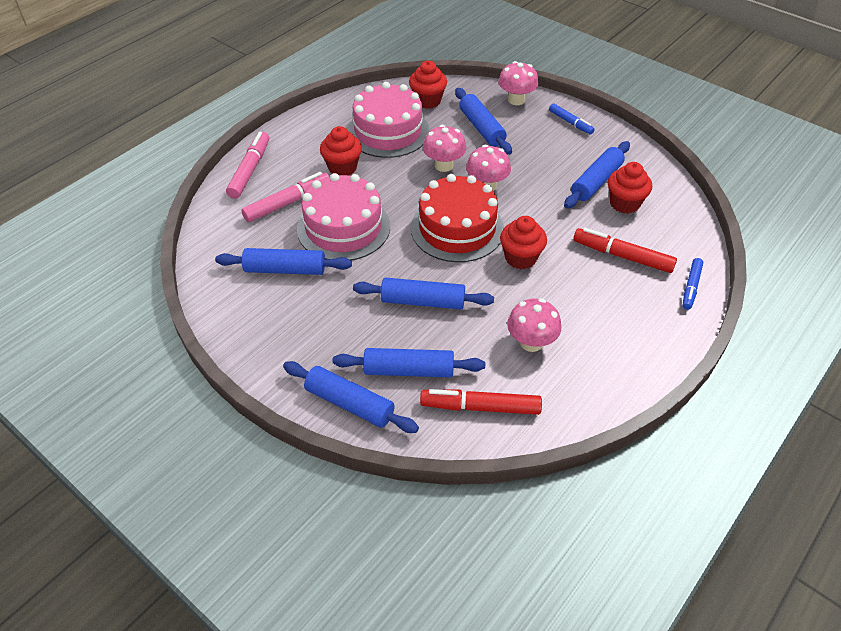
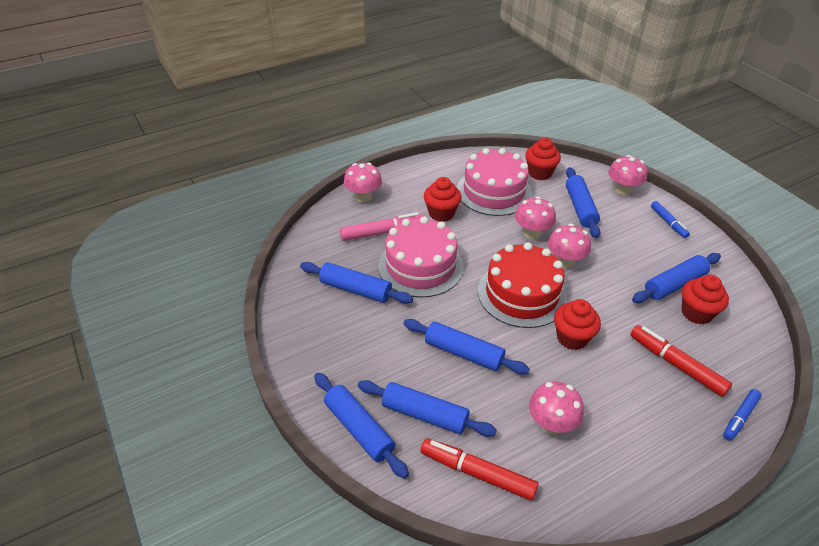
camera: 20 degrees right, 5 degrees down
(250, 170) = (363, 197): pink marker -> pink mushroom

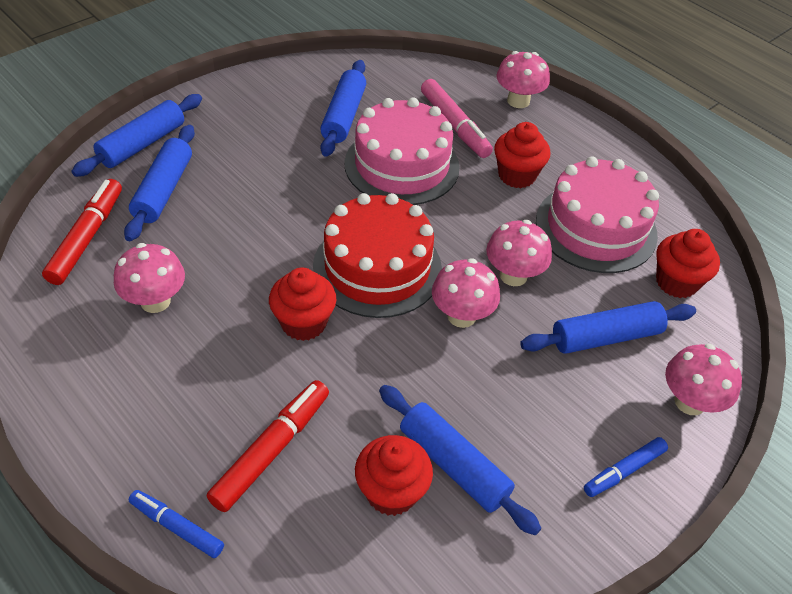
camera: 75 degrees right, 5 degrees up
(463, 353) = (258, 215): blue rolling pin -> none

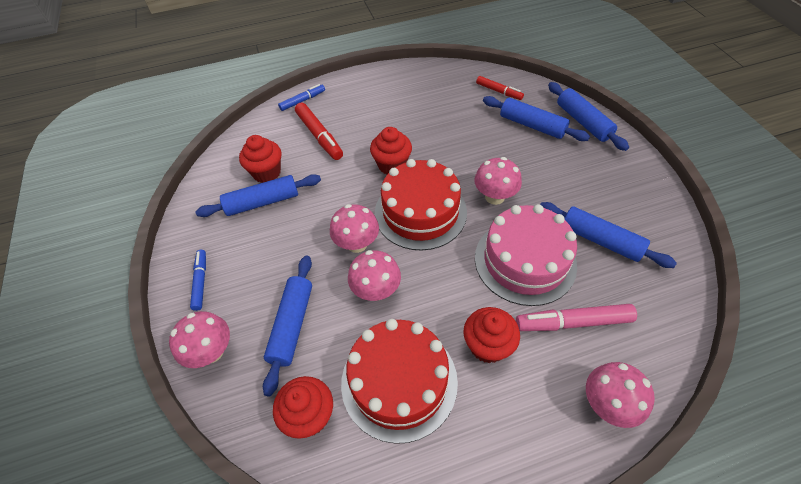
camera: 120 degrees right, 5 degrees up
(87, 238) = (499, 91): red marker -> red marker, size x0.63
(155, 301) = (438, 110): pink mushroom -> pink mushroom (494, 197)
(596, 227) = (399, 381): pink cake -> red cake

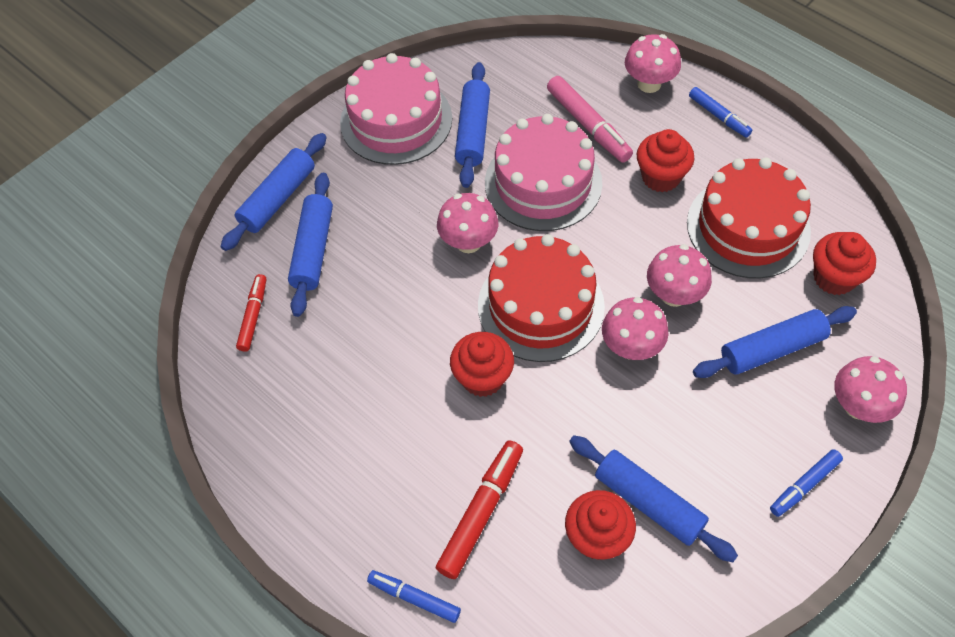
camera: 120 degrees left, 5 degrees up
(535, 444) = (718, 116): none -> blue marker
(632, 200) = (396, 120): none -> pink cake

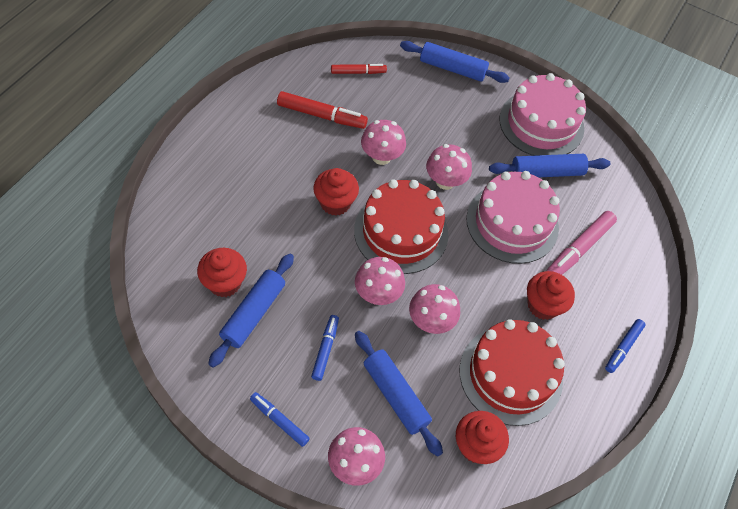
camera: 70 degrees right, 0 degrees up
(313, 250) = (416, 94): blue rolling pin -> none
(414, 598) = (175, 185): blue marker -> blue marker (325, 349)
(481, 512) = (236, 213): red marker -> red marker (321, 115)
(649, 83) = (640, 291): pink mushroom -> pink mushroom (381, 157)

